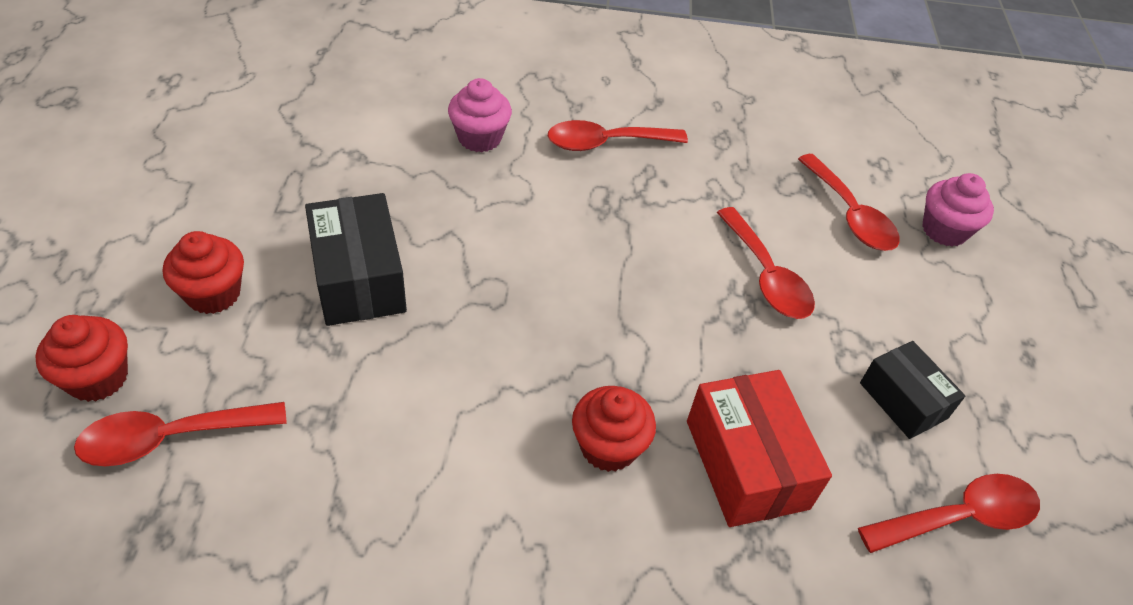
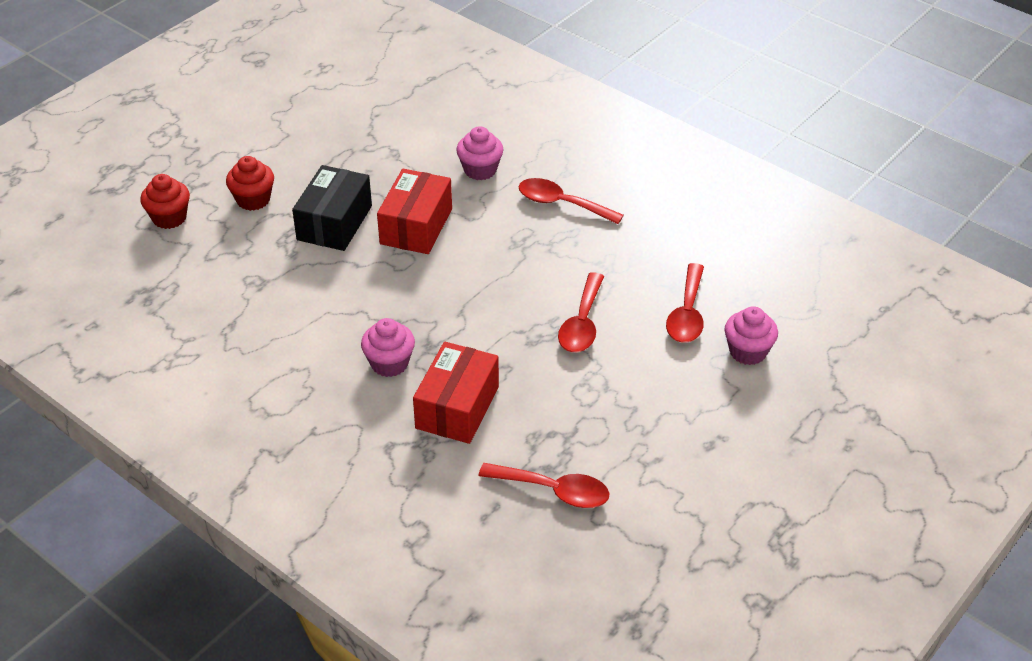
camera: 40 degrees right, 5 degrees down
(170, 438) = (181, 260): red spoon -> none
(468, 238) = (416, 226): none -> red box
(608, 446) = (389, 363): red cupcake -> pink cupcake
(903, 400) = (591, 424): black box -> none

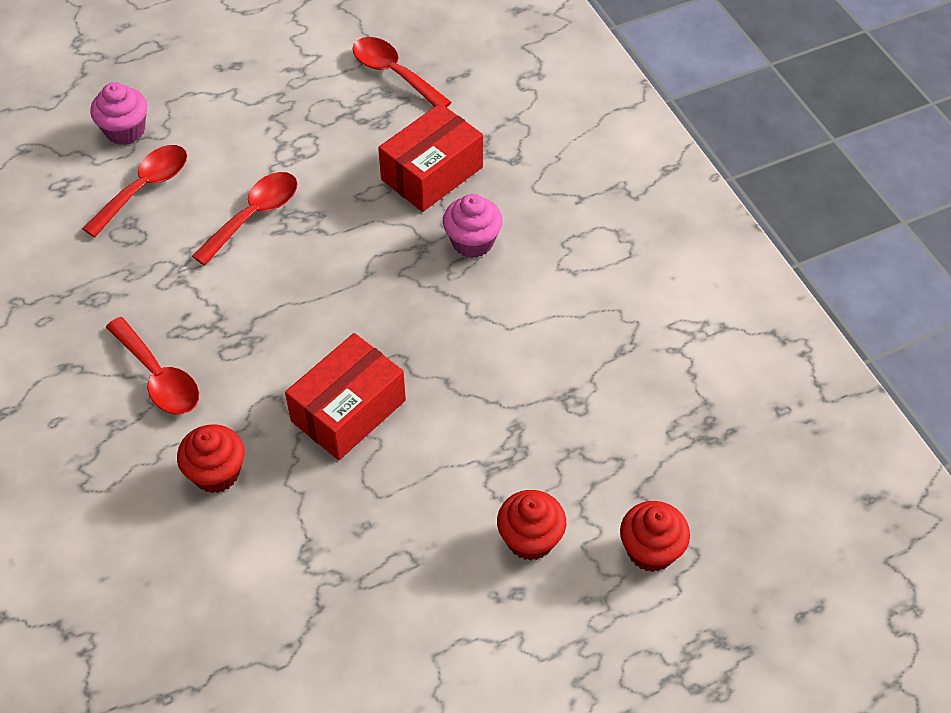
camera: 155 degrees left, 10 degrees up
(334, 223) = (443, 456): black box -> none
(480, 170) = (216, 473): pink cupcake -> red cupcake

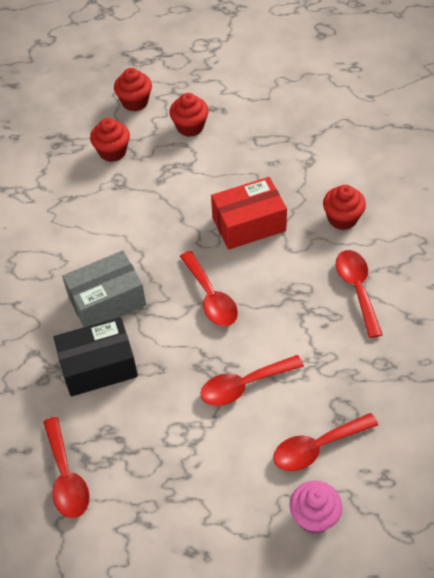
camera: 150 degrees left, 0 degrees up
(347, 294) = (210, 297): none -> red spoon
(432, 173) = (98, 366): red box -> black box
(472, 242) = (107, 301): pink cupcake -> grey box
(618, 445) = (112, 151): none -> red cupcake

